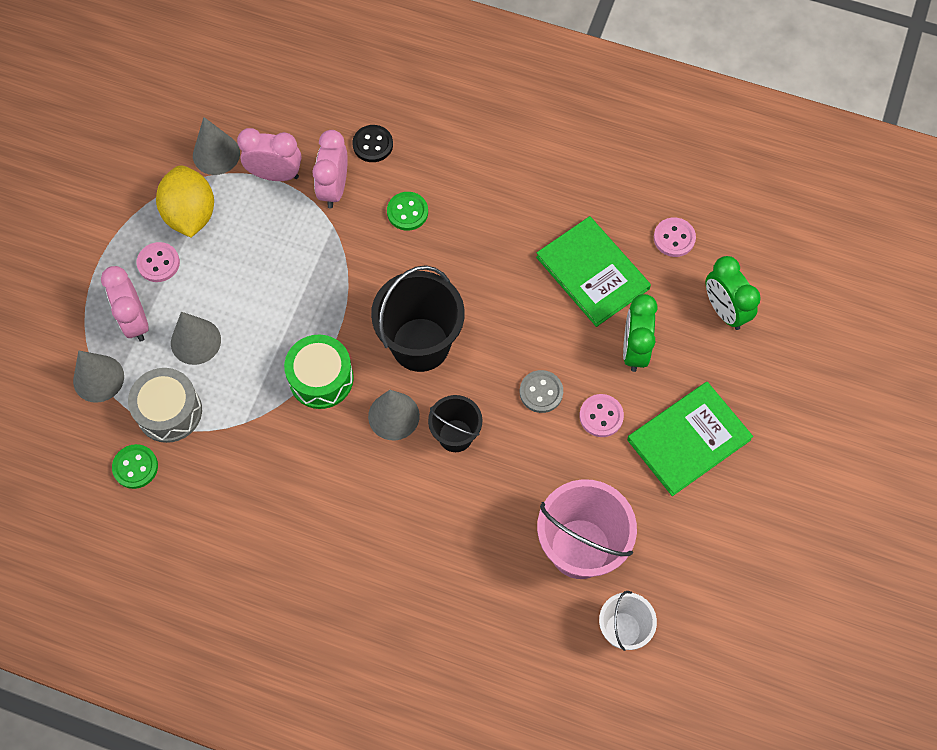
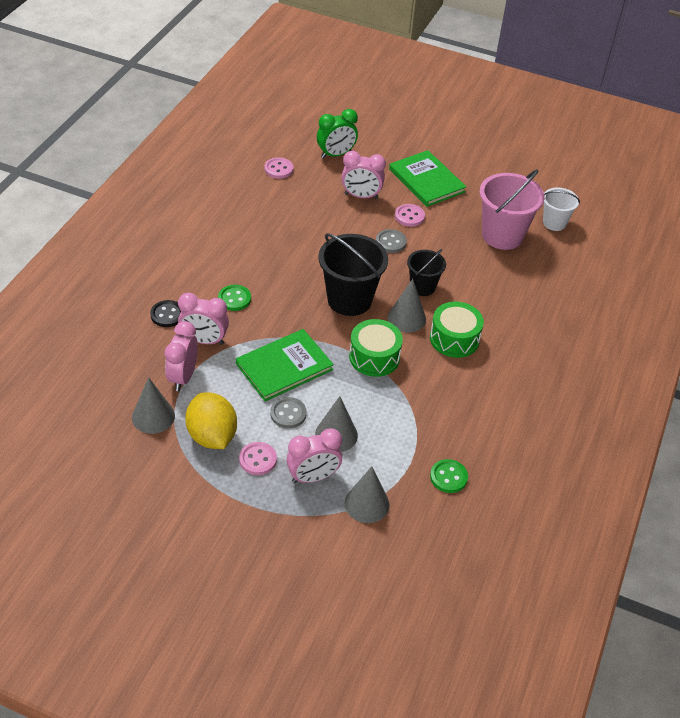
camera: 90 degrees left, 20 degrees down
(169, 411) = (399, 453): grey drum -> none
(190, 214) = (212, 436): yellow lemon -> yellow lemon turned 75 degrees clockwise
(225, 288) = (288, 414): none -> grey button
(361, 476) = (454, 339): none -> green drum
(592, 273) = (300, 209): green book -> green book (284, 367)
(634, 349) = (361, 196): green clock -> pink clock

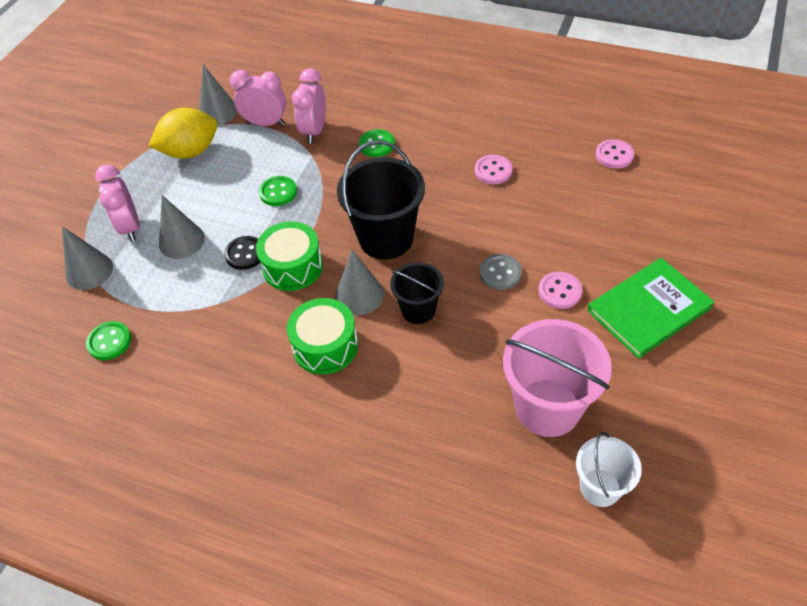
camera: 95 degrees right, 5 degrees up
(167, 315) = (349, 102): black button -> black button (245, 254)
(258, 459) = (158, 185): pink button -> pink button (493, 171)
(284, 367) = (278, 192): green book -> green button
(288, 414) = (213, 201): grey button -> none
(336, 154) = (668, 206): green clock -> none
(361, 196) = (587, 237): pink clock -> none

